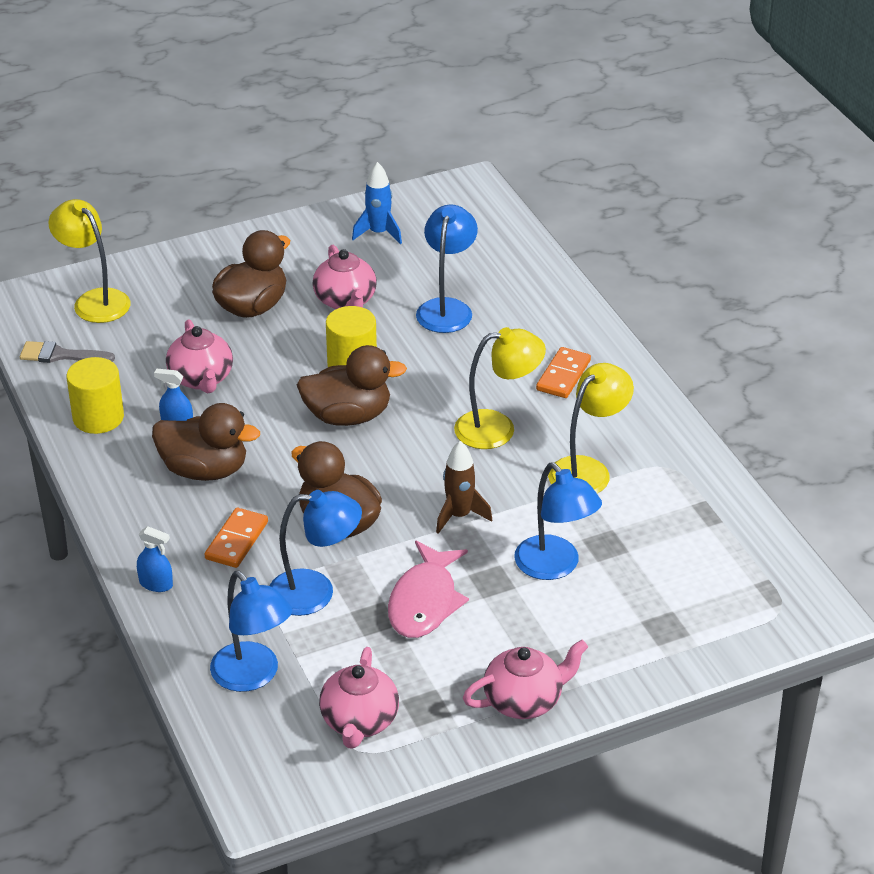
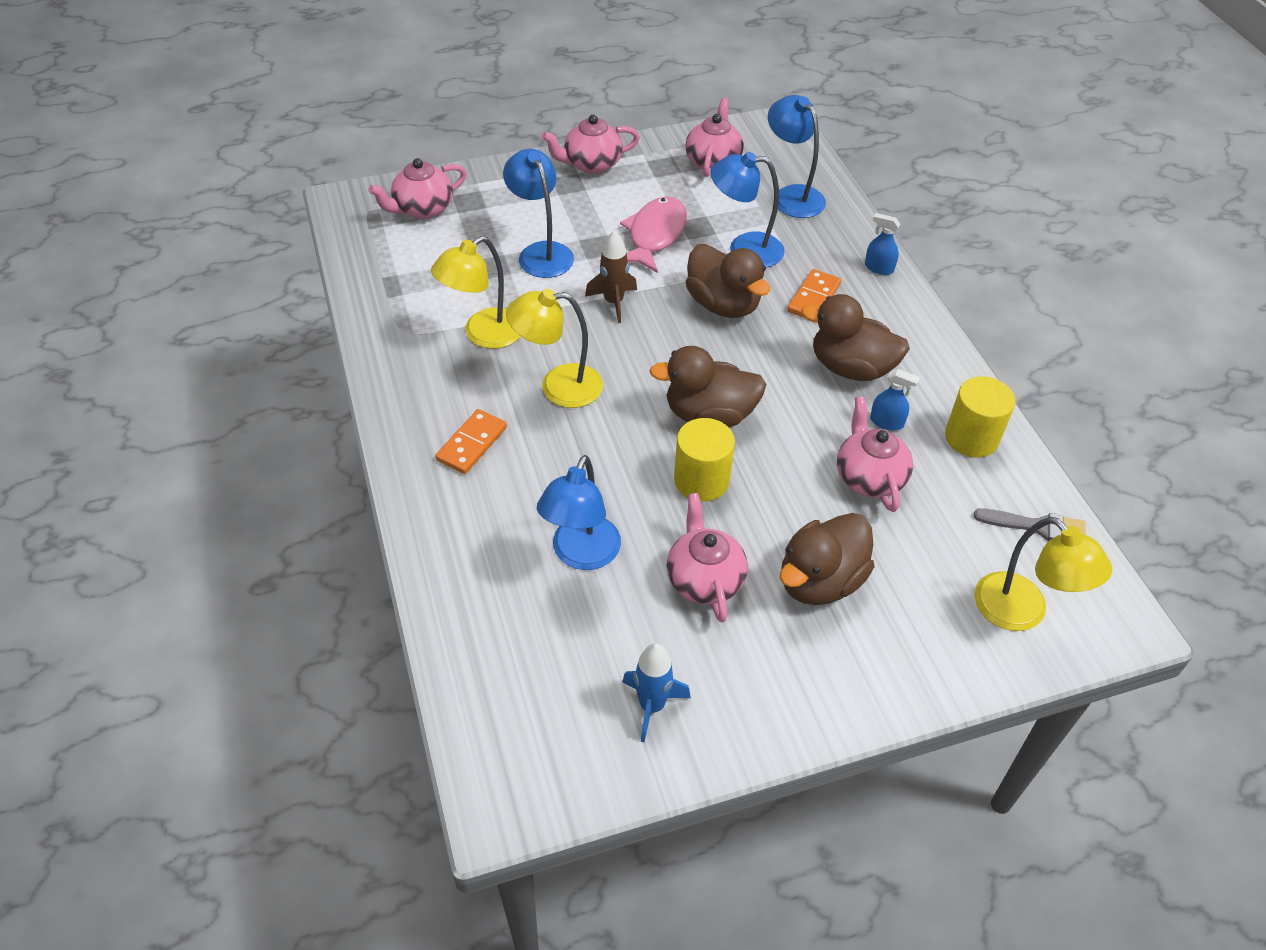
camera: 175 degrees left, 10 degrees up
(717, 611) = (422, 209): none -> pink teapot

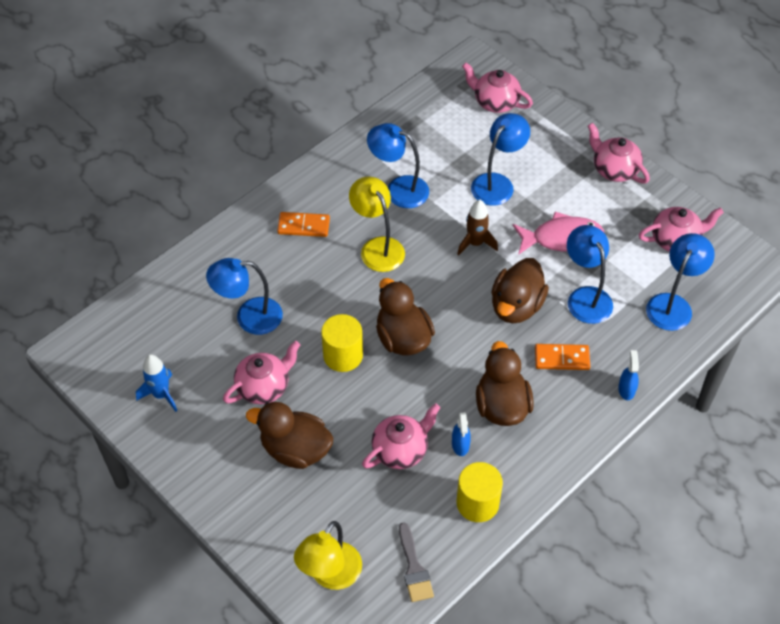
camera: 65 degrees right, 5 degrees up
(483, 335) = (398, 189): yellow lamp -> blue lamp

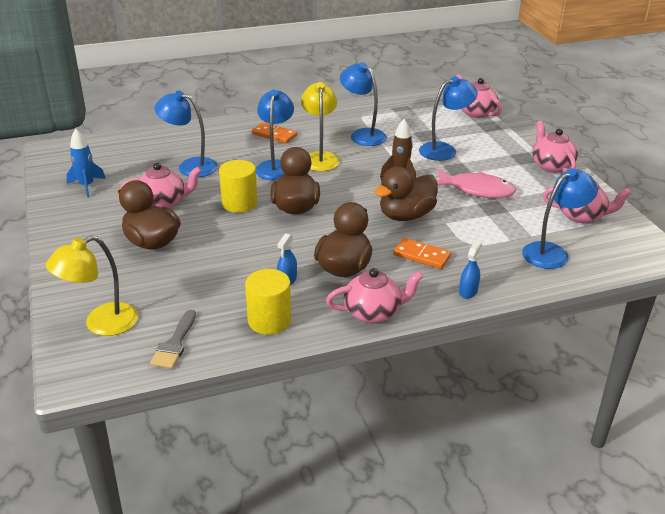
camera: 25 degrees right, 20 degrees down
(401, 450) = (234, 268): pink teapot -> pink teapot (373, 312)
(585, 297) = (472, 226): blue lamp -> blue lamp (275, 166)

